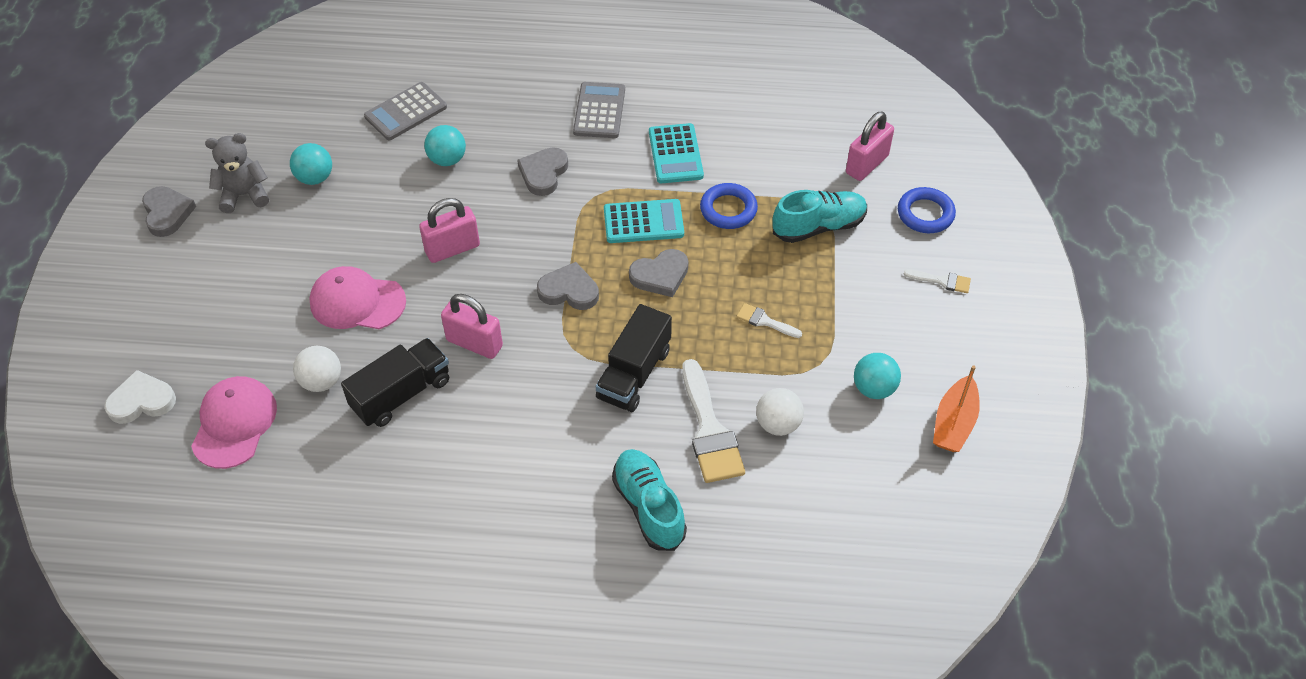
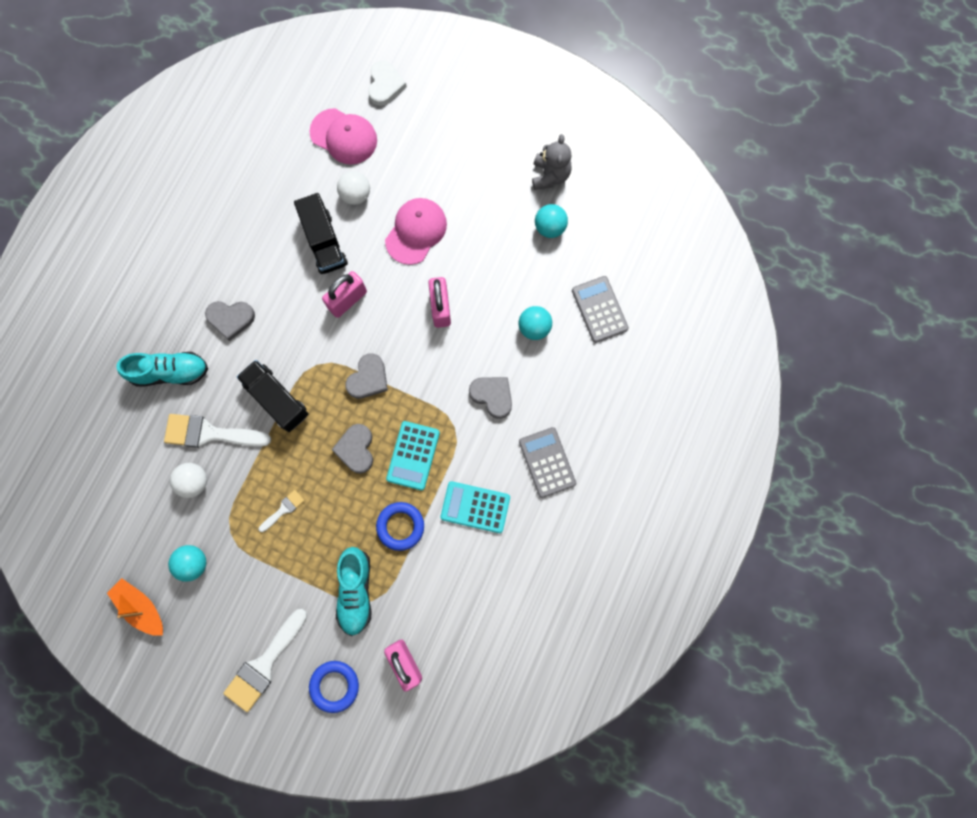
camera: 110 degrees right, 25 degrees up
(167, 213) = (550, 121): grey heart -> grey heart (231, 319)
(599, 111) = (547, 462): grey calculator -> grey calculator turned 135 degrees counterclockwise
(942, 281) = (264, 664): white brush -> white brush, size x2.02

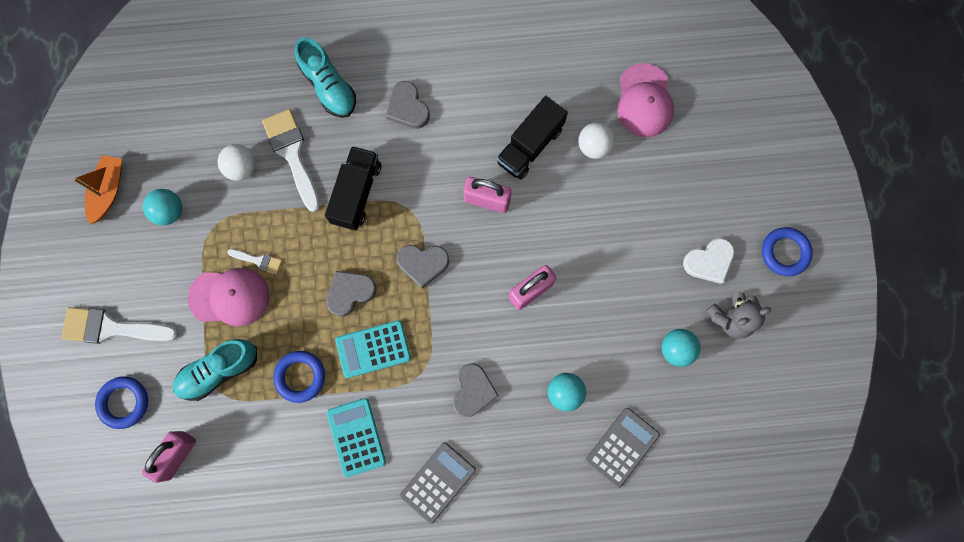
camera: 60 degrees right, 0 degrees up
(385, 85) = (721, 107): white heart -> white heart (709, 261)
(416, 231) = (592, 223): pink cap -> pink cap (230, 297)
(524, 108) = (785, 252): none -> blue ring

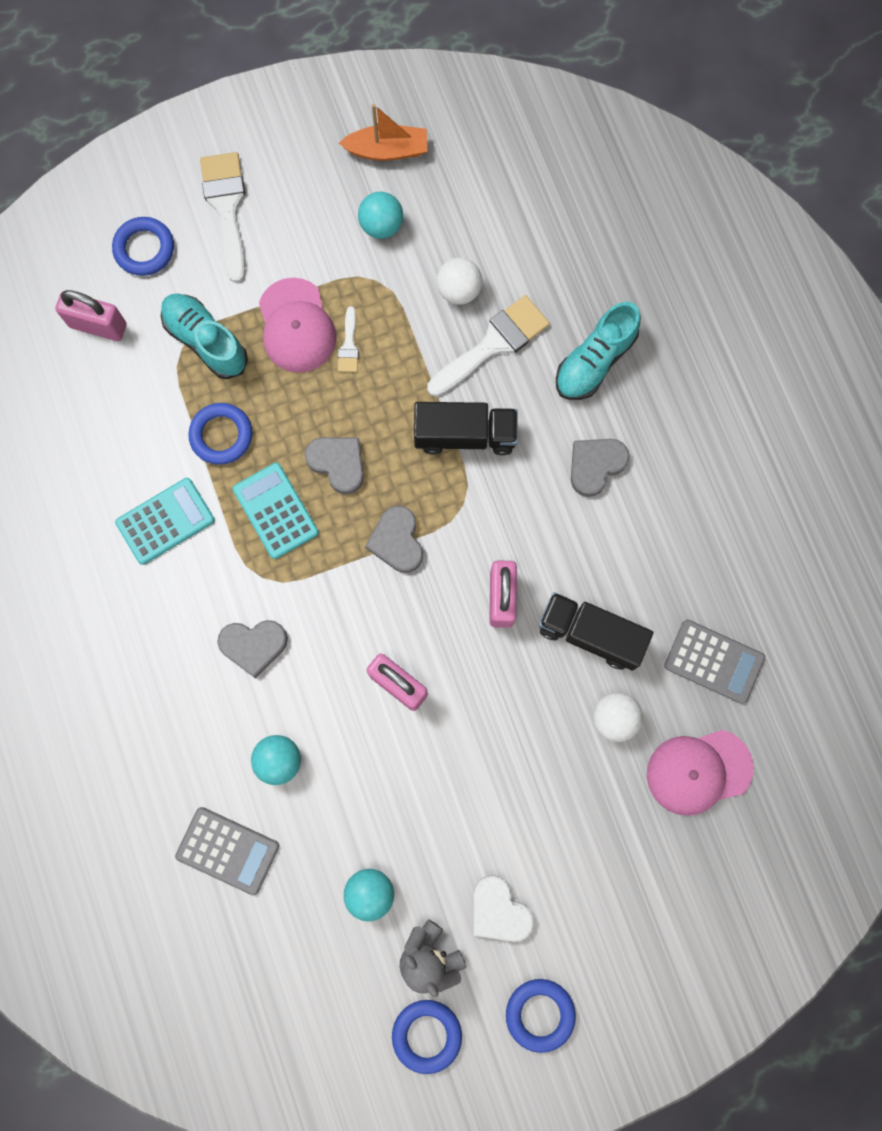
camera: 75 degrees right, 0 degrees up
(437, 482) = (134, 632): grey calculator -> grey calculator (714, 661)
(783, 334) = (427, 1035): none -> blue ring

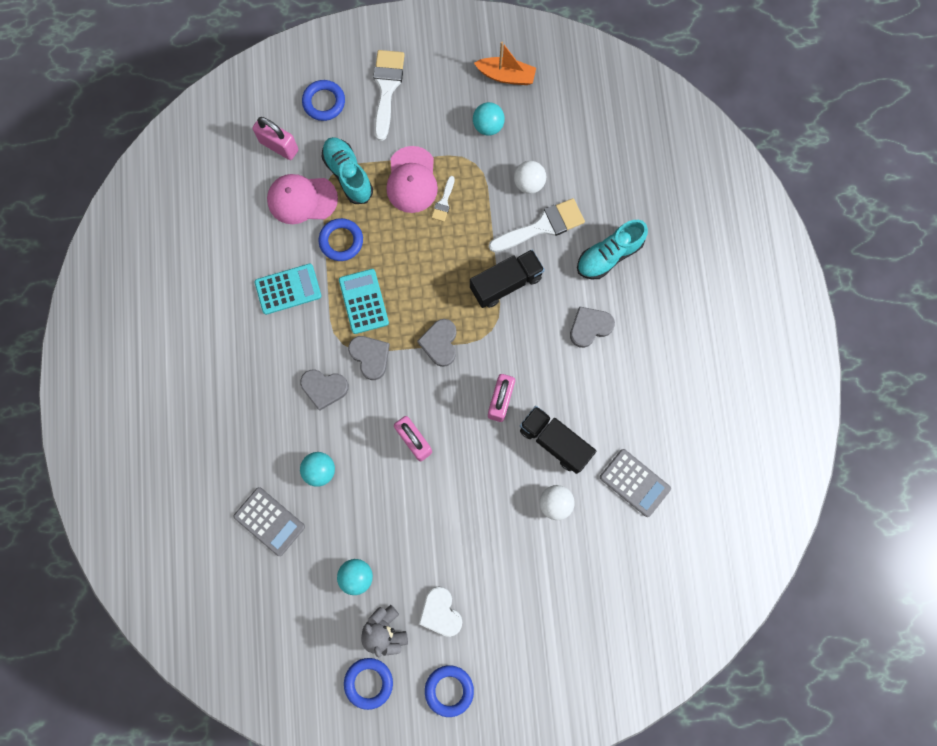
camera: 15 degrees right, 0 degrees up
(338, 463) = (414, 280): grey heart -> grey heart (370, 357)
(465, 435) = (506, 283): black truck -> black truck turned 45 degrees counterclockwise
(698, 771) = (603, 555): pink cap -> pink cap (302, 199)

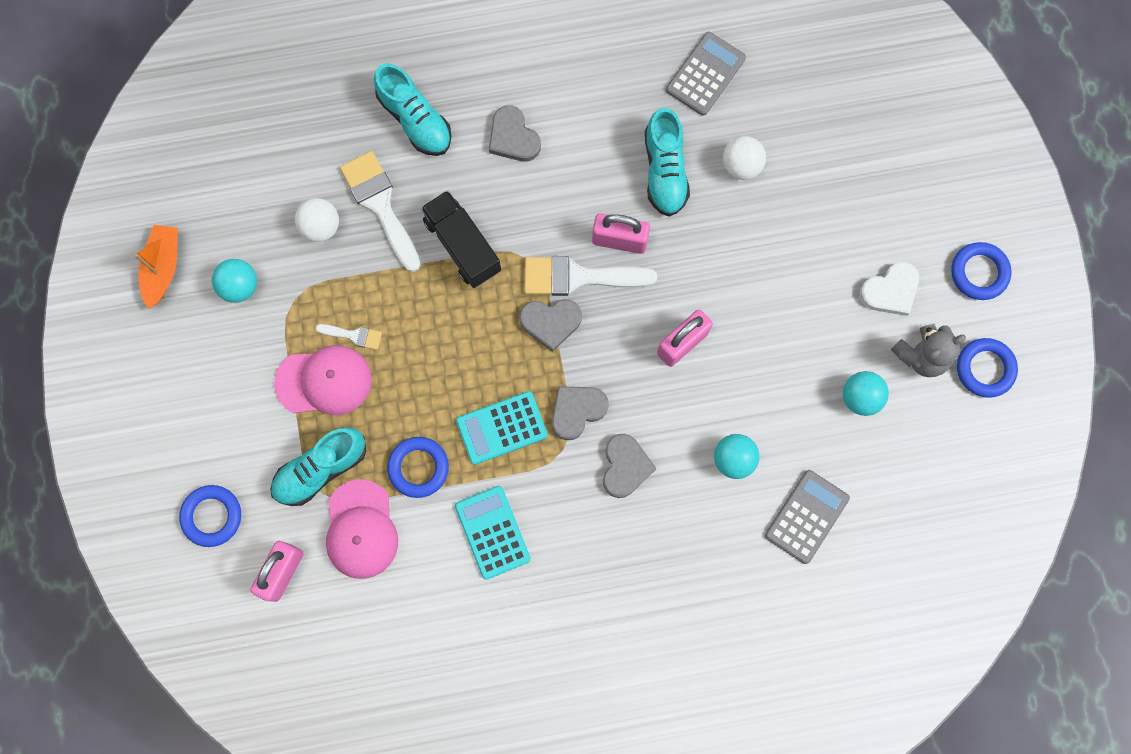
camera: 95 degrees left, 0 degrees up
(386, 88) = (187, 430): white brush -> white brush (578, 277)
(554, 441) = (664, 171): black truck -> turquoise shoe

